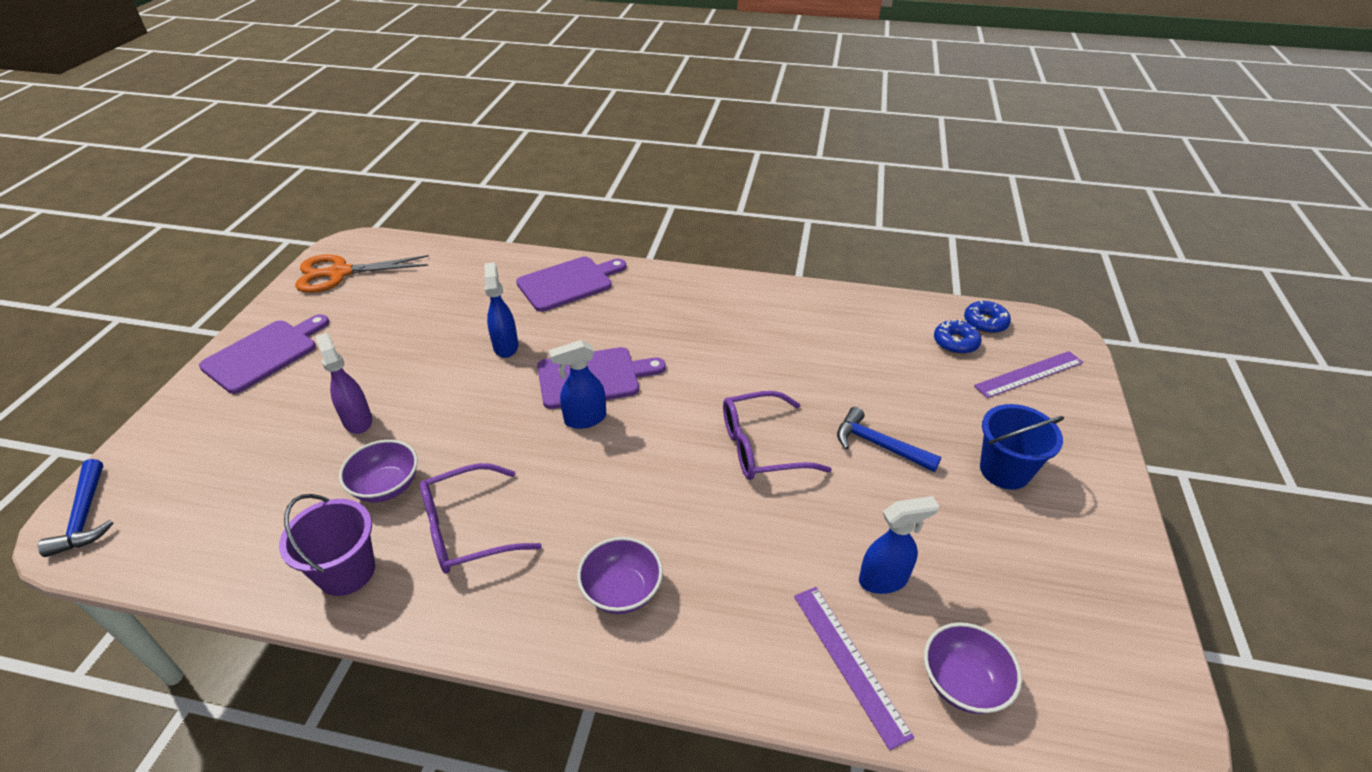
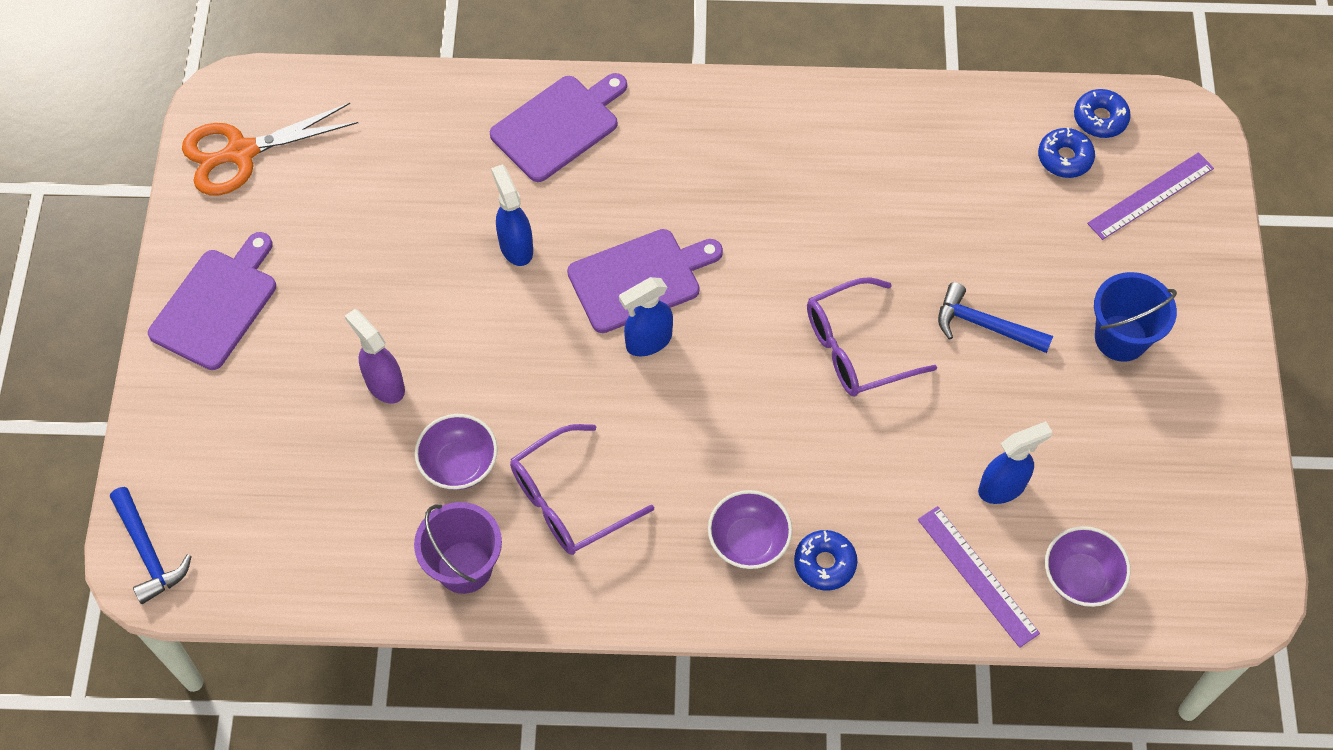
camera: 10 degrees left, 20 degrees up
(692, 624) = (824, 563): none -> blue donut

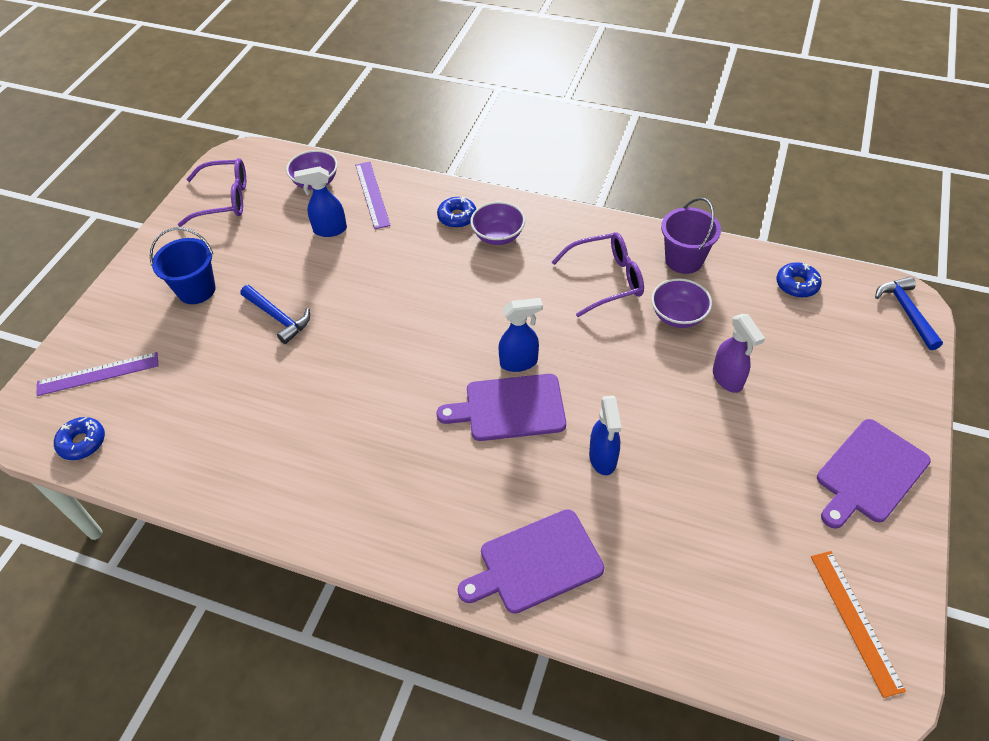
camera: 160 degrees left, 10 degrees down
(241, 153) = (855, 620): orange scissors -> orange ruler
(855, 348) = (374, 324): purple glasses -> purple glasses (224, 200)
(1064, 158) = (134, 418): blue donut -> blue donut (797, 284)

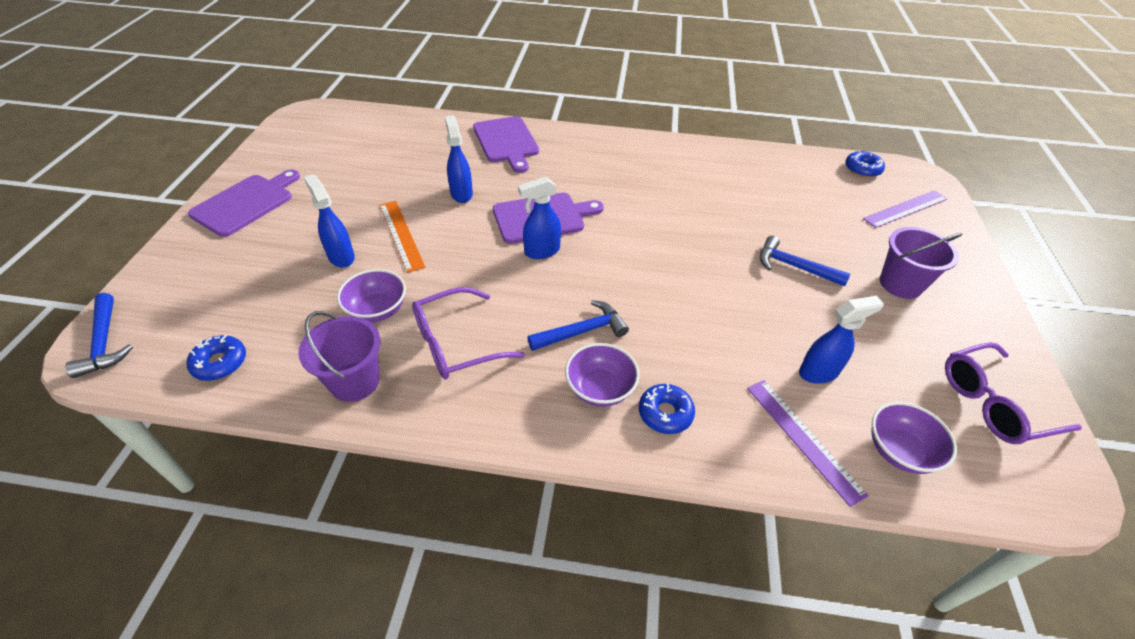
camera: 165 degrees right, 5 degrees down
(196, 290) = (900, 284): blue bucket -> purple bucket
(499, 279) = (582, 331): none -> blue hammer
(535, 563) = (506, 142): purple cutting board -> purple cutting board turned 105 degrees clockwise
(727, 379) = (341, 257): purple spray bottle -> blue spray bottle
(855, 620) = (302, 136): orange ruler -> orange ruler (401, 235)

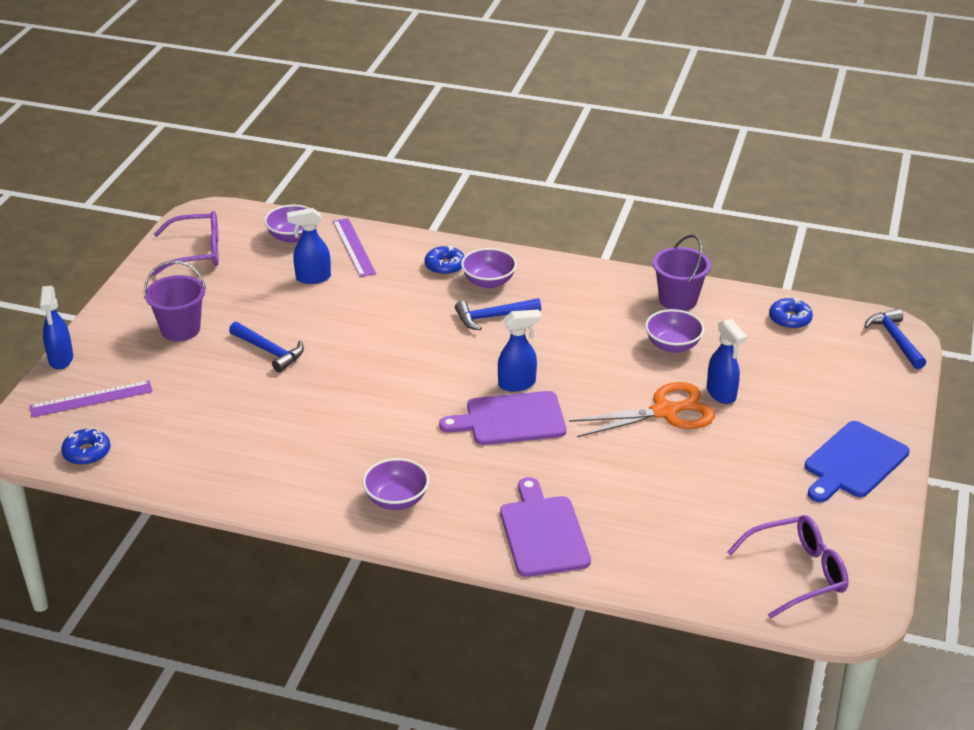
camera: 170 degrees left, 10 degrees down
(246, 203) = (853, 462): purple cutting board -> blue cutting board
(401, 235) = (665, 412): orange ruler -> orange scissors
(455, 344) = (601, 317): purple glasses -> purple glasses (797, 573)
(461, 194) = (603, 456): blue spray bottle -> blue spray bottle (61, 359)
(616, 154) = (396, 500): none -> purple bowl

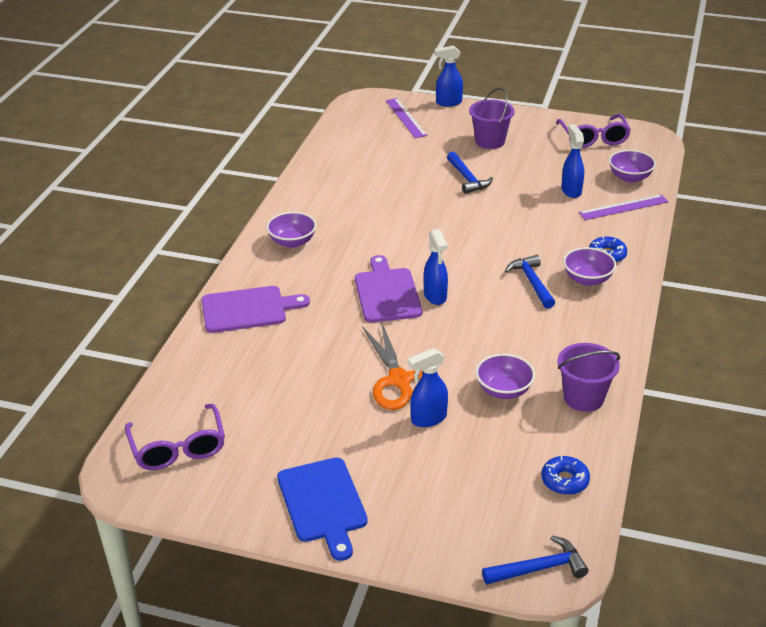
camera: 90 degrees right, 0 degrees up
(87, 452) = (349, 122): blue donut -> none
(269, 351) = (467, 179): blue hammer -> blue hammer turned 60 degrees counterclockwise
(853, 462) = (323, 504): blue cutting board -> blue cutting board turned 150 degrees counterclockwise

